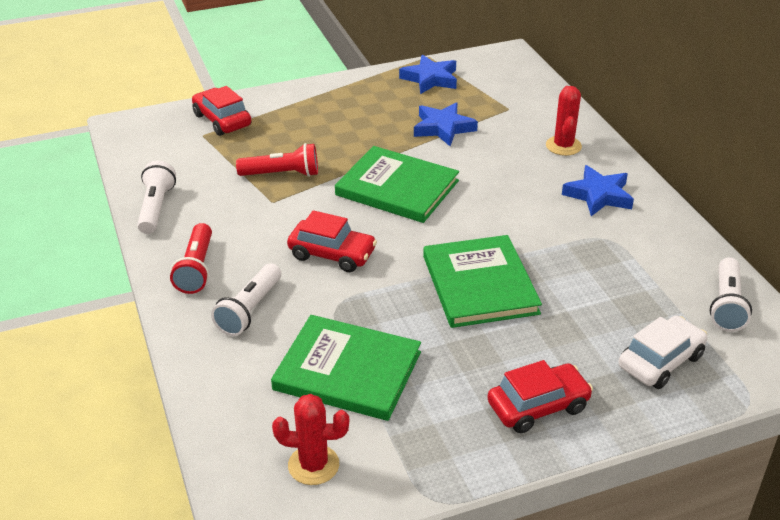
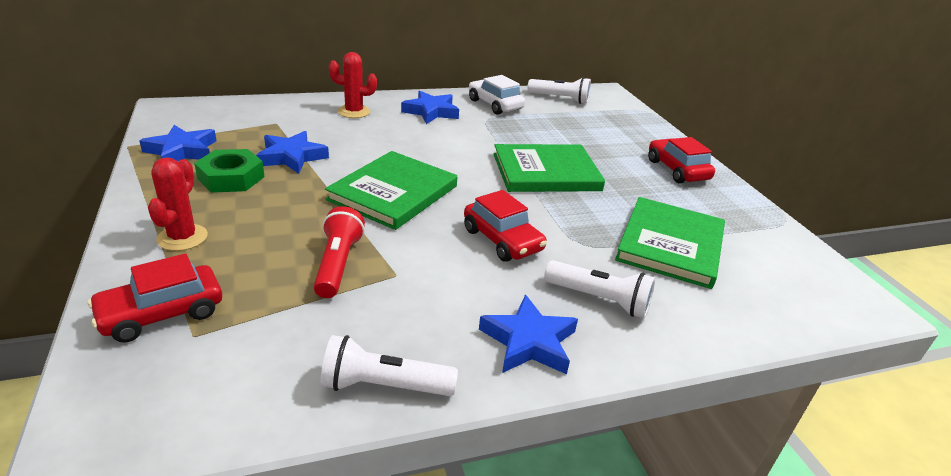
camera: 90 degrees left, 5 degrees down
(196, 269) = (529, 342): red flashlight -> blue star
(313, 465) = (787, 270): red cactus -> red cactus (182, 237)
(332, 254) = (502, 240): red car -> red car turned 120 degrees clockwise
(394, 108) = (231, 178): none -> green nut
(660, 361) = (618, 126): white car -> white car (495, 105)

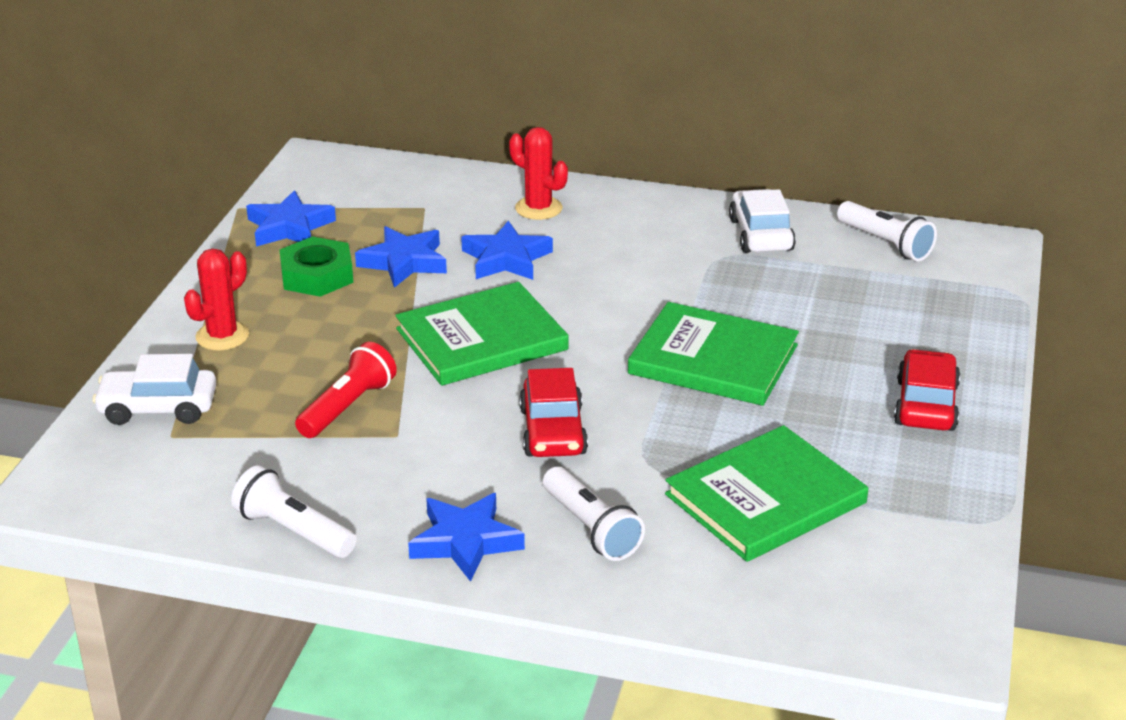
camera: 35 degrees right, 0 degrees up
(162, 314) = (158, 408): red car -> white car
(431, 112) = (648, 228): blue star -> blue star (506, 259)

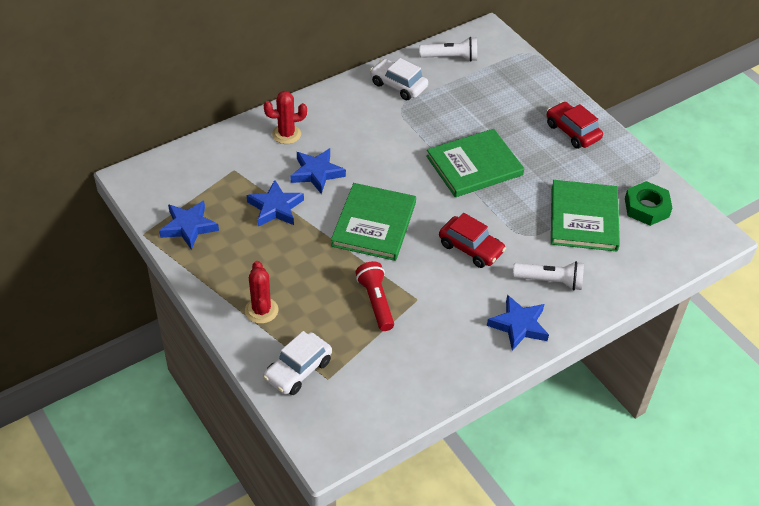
camera: 50 degrees left, 15 degrees up
(293, 531) = (452, 377): white flashlight -> none
(317, 275) = (248, 244): green nut -> green nut (646, 207)

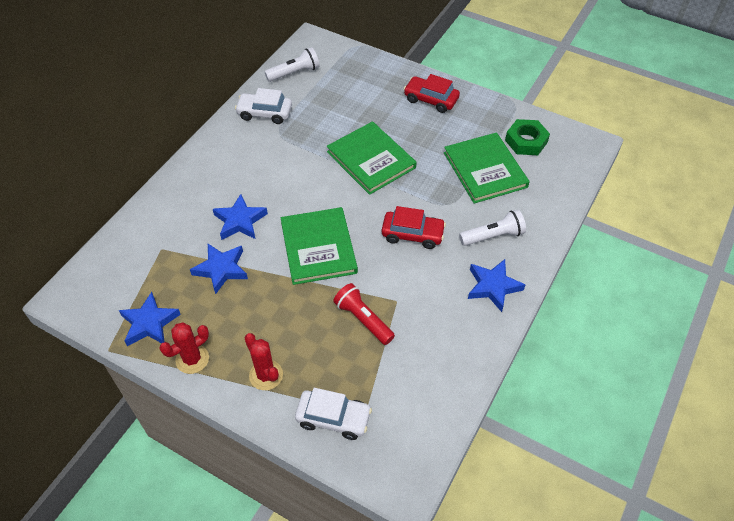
camera: 25 degrees left, 5 degrees up
(286, 134) = (191, 195): red cactus -> red cactus (192, 359)
(298, 370) = (333, 418): white car -> white car turned 90 degrees counterclockwise
(474, 166) = (371, 160): green book -> green book turned 75 degrees counterclockwise

